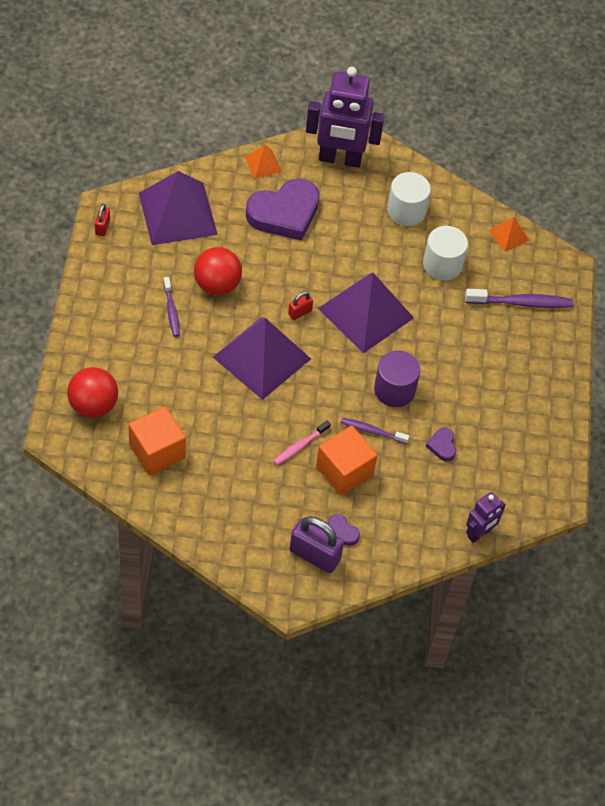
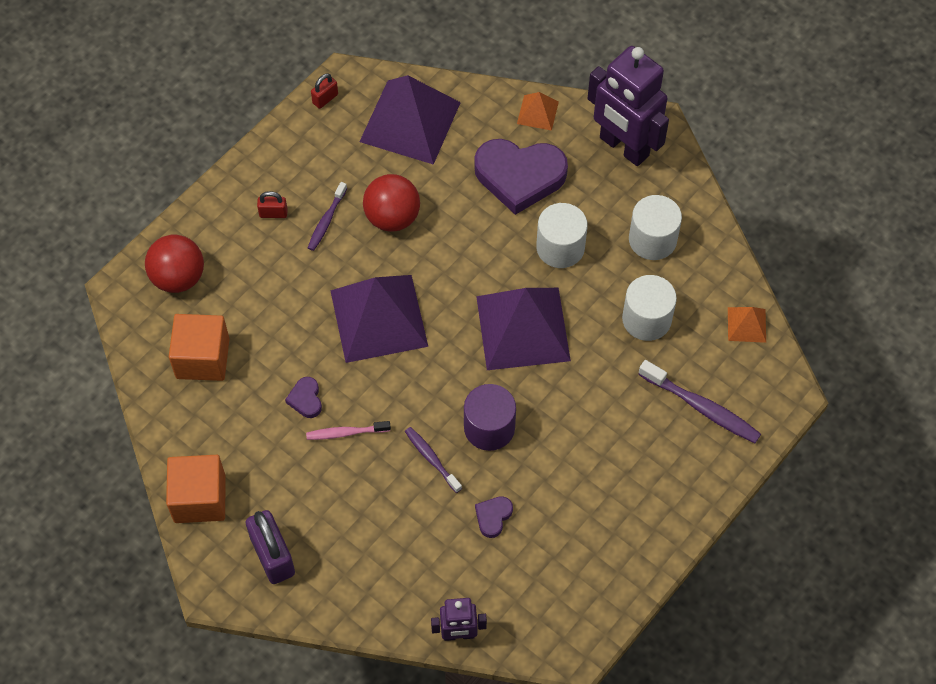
camera: 40 degrees right, 5 degrees up
(300, 312) = (454, 291): red padlock -> red padlock (273, 213)
(341, 532) = (317, 548): purple heart -> purple heart (306, 399)
(344, 471) = (370, 485): orange cube -> orange cube (199, 498)
(349, 247) = (560, 247): none -> white cylinder

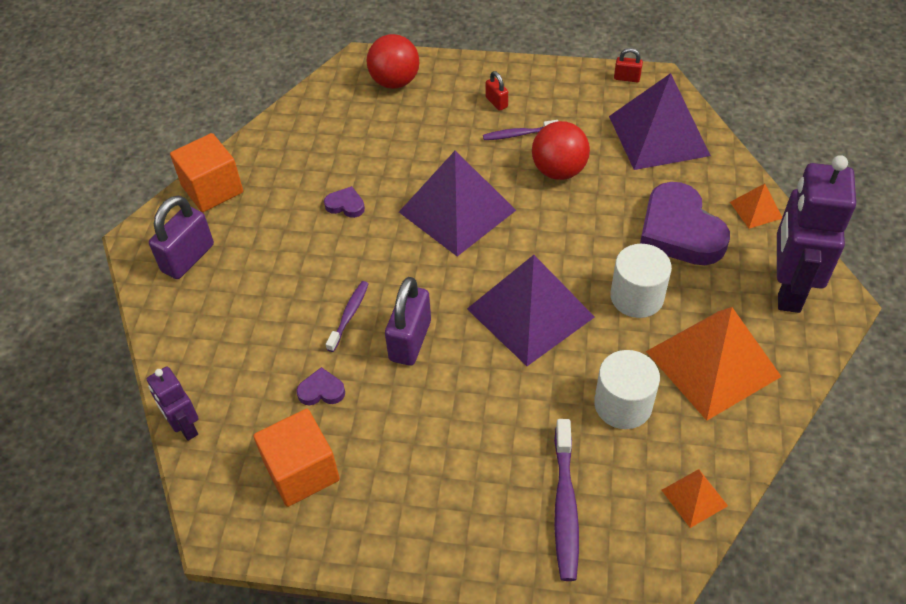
camera: 60 degrees right, 10 degrees down
(202, 358) = (336, 129): orange cube -> orange cube (301, 471)
(306, 399) = (345, 205): purple heart -> purple heart turned 60 degrees clockwise
(346, 433) = (333, 245): pink toothbrush -> none
(489, 427) = (410, 340): purple cylinder -> purple padlock
(652, 239) = (713, 363): white cylinder -> orange pyramid

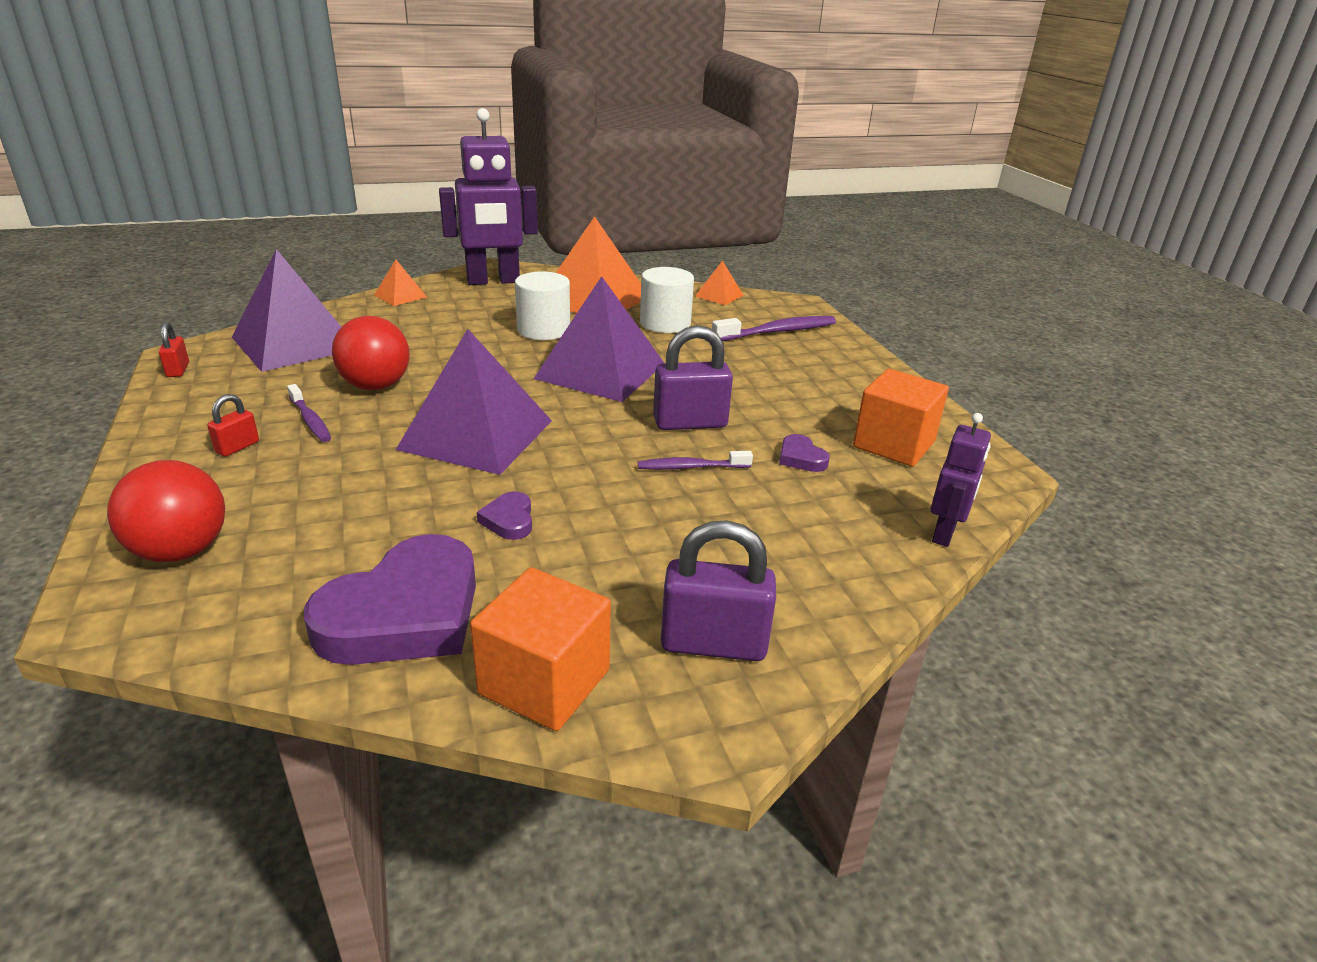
camera: 120 degrees left, 20 degrees down
(679, 231) = (445, 321): purple heart -> purple heart (404, 613)

